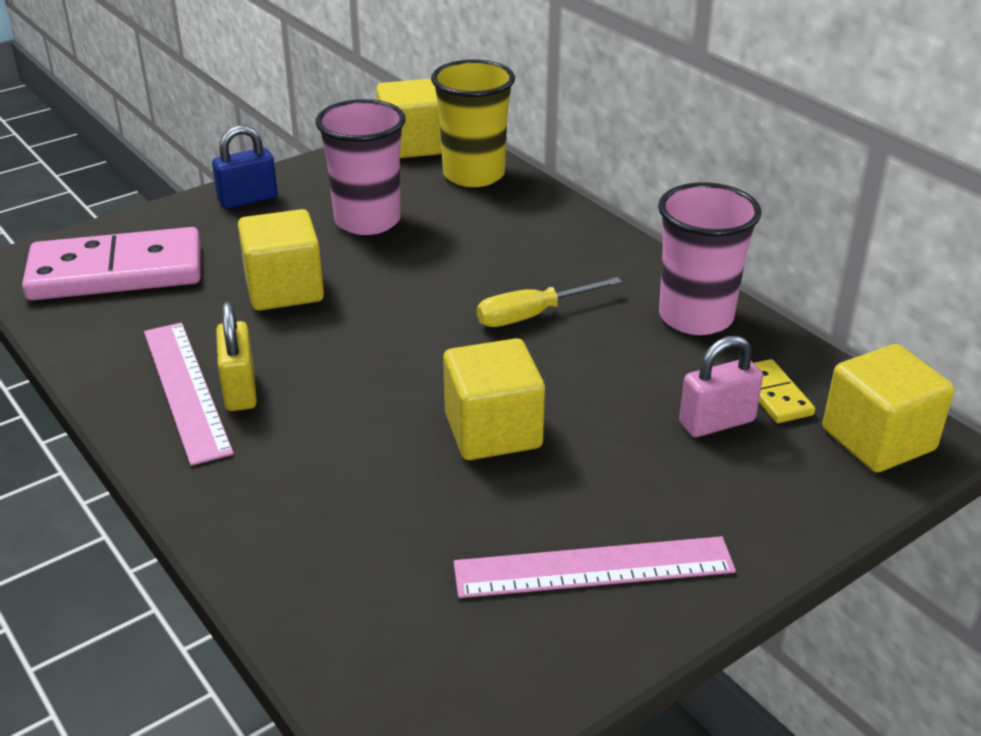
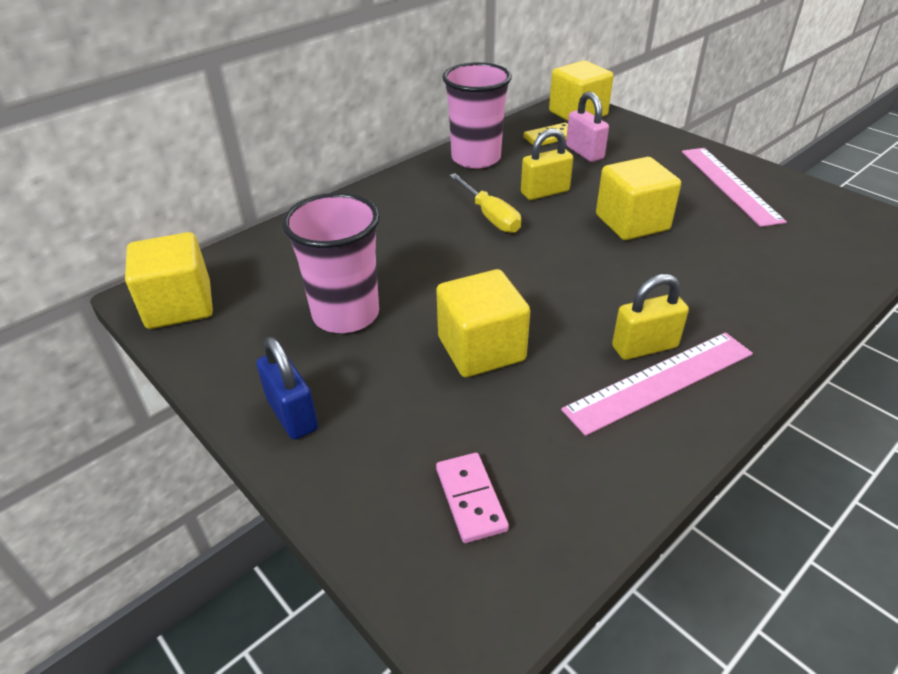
camera: 95 degrees left, 5 degrees up
(116, 271) = (470, 499): pink domino -> pink domino, size x0.45
(474, 175) = (256, 260): yellow cup -> none
(589, 366) = (545, 192): none -> yellow padlock

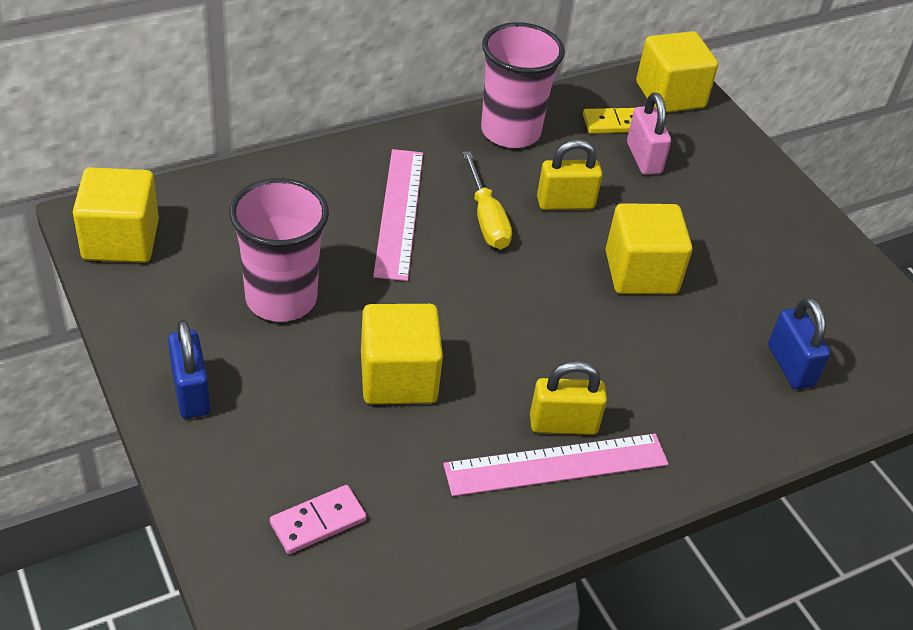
camera: 10 degrees right, 5 degrees up
(470, 499) = (318, 521): pink domino -> pink domino turned 60 degrees clockwise
(729, 184) = (788, 253): pink ruler -> pink ruler (399, 212)
(789, 256) = (790, 366): none -> blue padlock

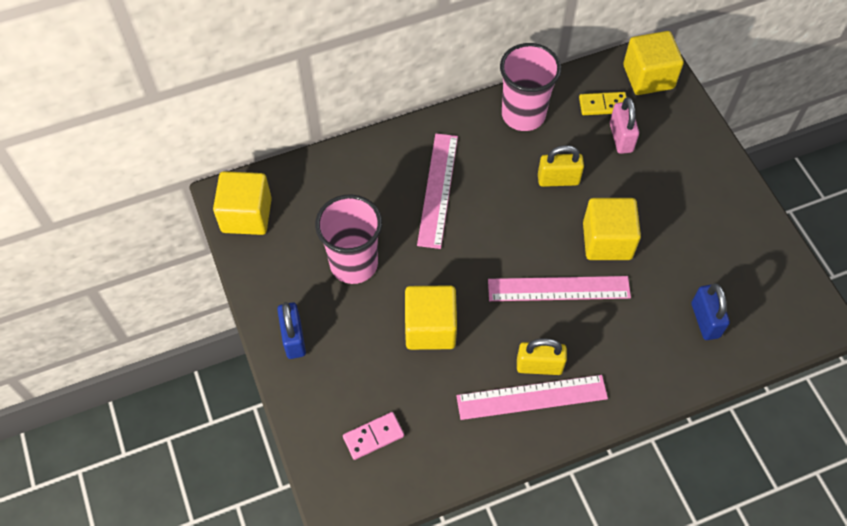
camera: 10 degrees right, 15 degrees up
(486, 218) = (500, 194): yellow screwdriver -> none
(580, 329) = (558, 289): none -> pink ruler

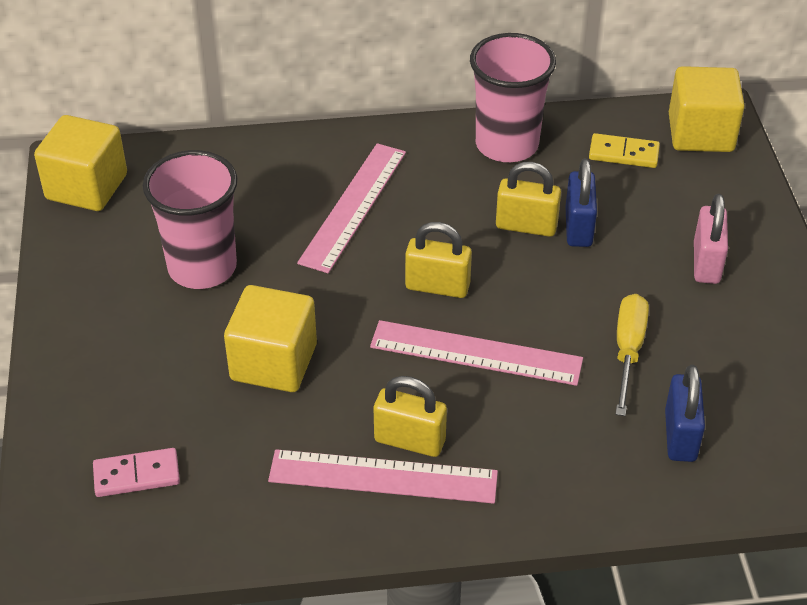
camera: 15 degrees right, 15 degrees down
(293, 338) = (82, 336): blue padlock -> blue padlock (578, 227)
(516, 242) = (437, 286): none -> yellow padlock
(607, 241) = (569, 310): yellow cube -> none
(621, 137) = (635, 194): pink padlock -> pink padlock (706, 263)
(654, 264) = (628, 351): none -> yellow screwdriver

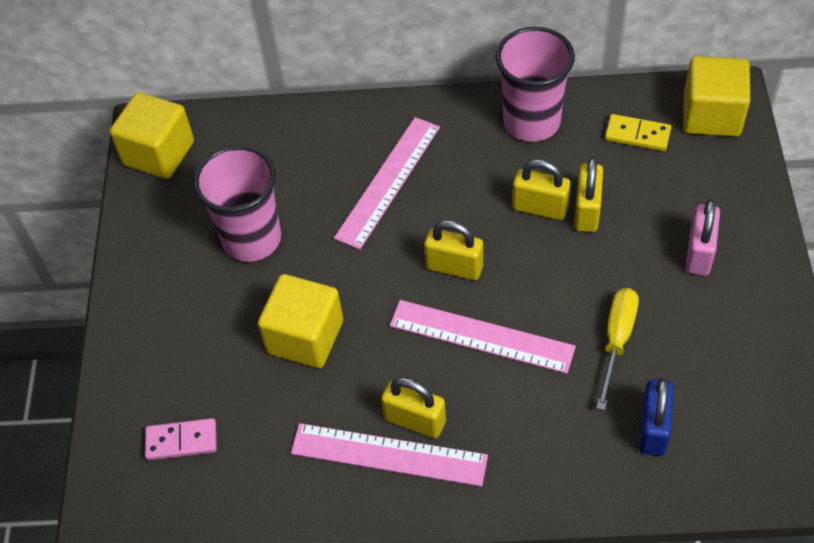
camera: 10 degrees right, 10 degrees up
(578, 227) = (587, 211): blue padlock -> yellow padlock

